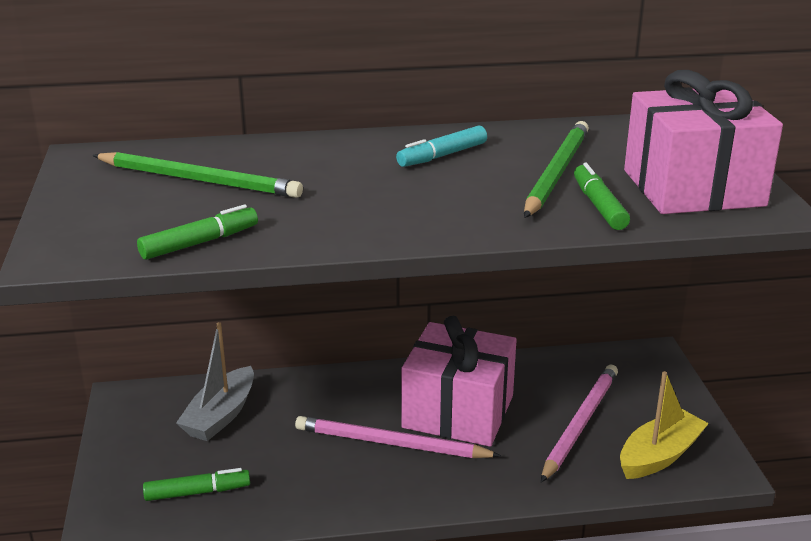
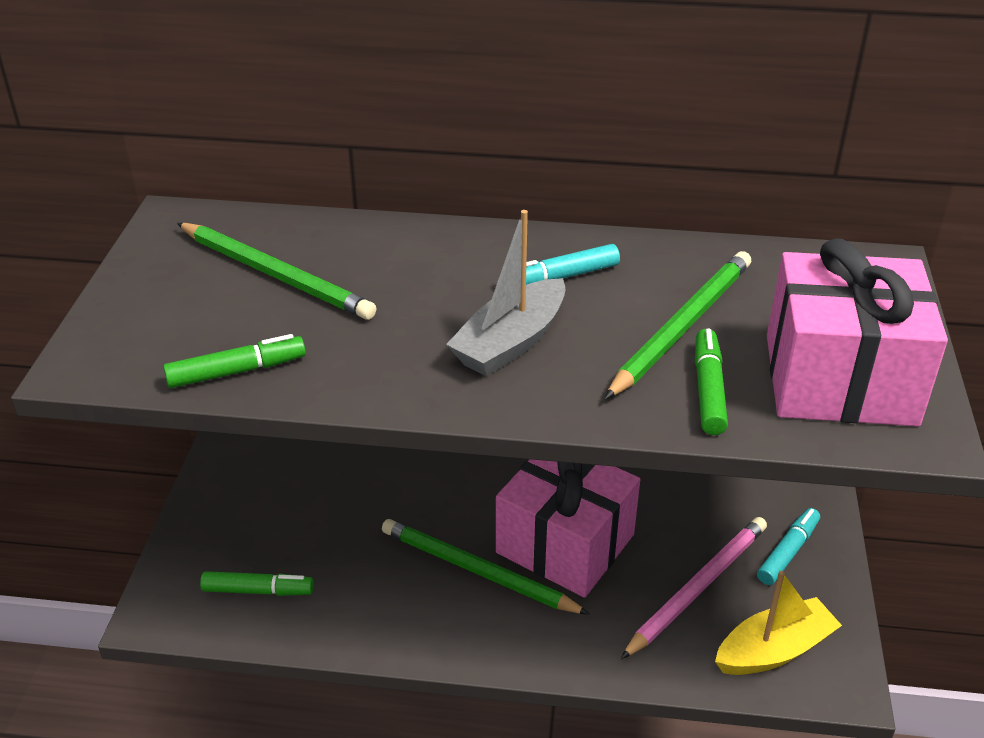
camera: 15 degrees right, 10 degrees up
(220, 415) = (312, 498): grey boat -> grey boat (510, 342)
(391, 443) = (477, 571): pink pencil -> green pencil
(641, 387) = (788, 552): none -> turquoise marker

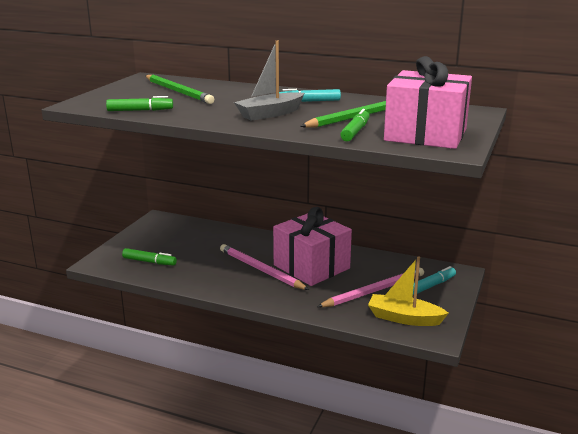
camera: 15 degrees right, 15 degrees down
(477, 571) = (260, 270): green pencil -> pink pencil
(774, 650) = (404, 318): yellow boat -> yellow boat turned 150 degrees counterclockwise

